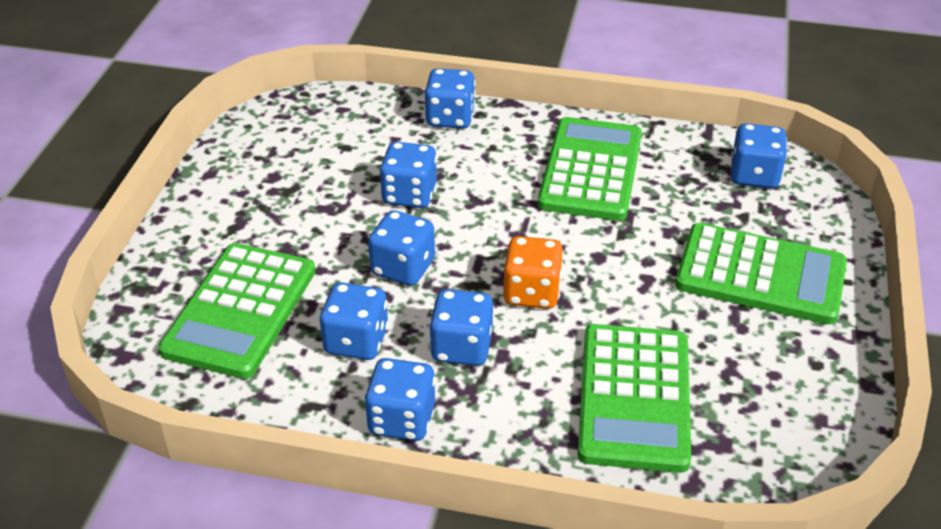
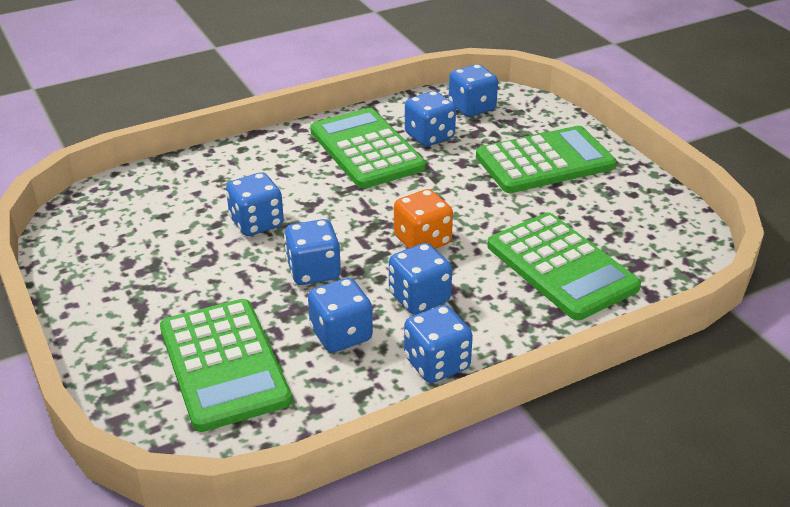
camera: 40 degrees left, 5 degrees down
(450, 118) = (223, 160): blue dice -> blue dice (429, 136)

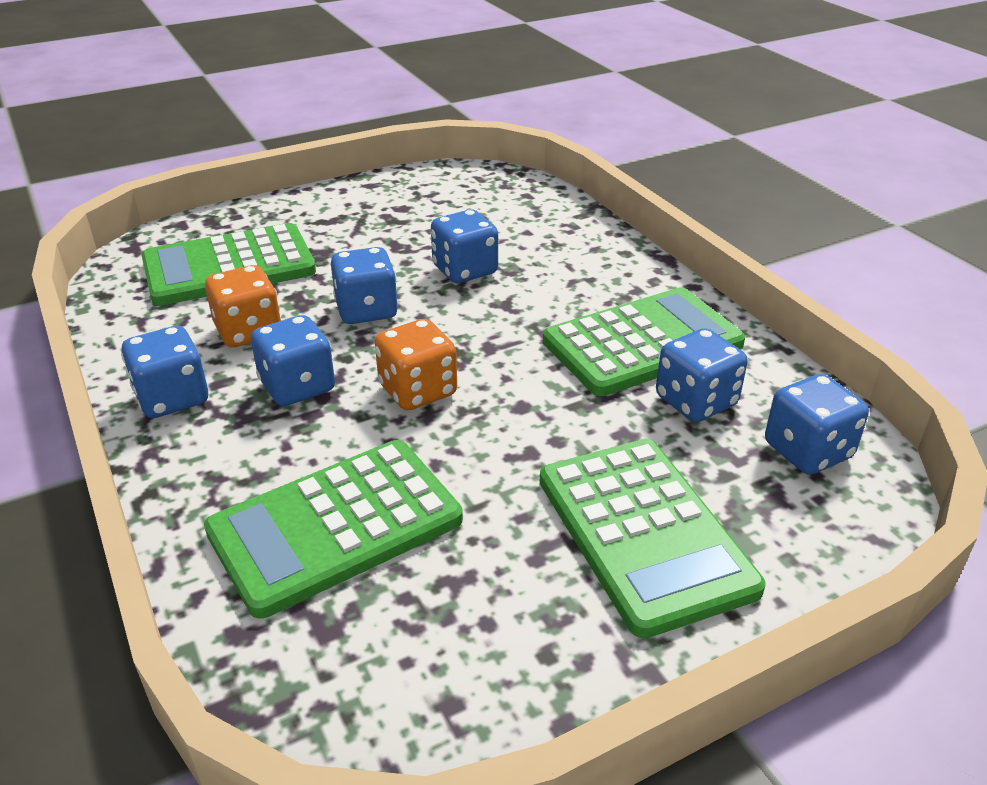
camera: 90 degrees right, 0 degrees up
(341, 335) = (248, 331): blue dice -> orange dice

